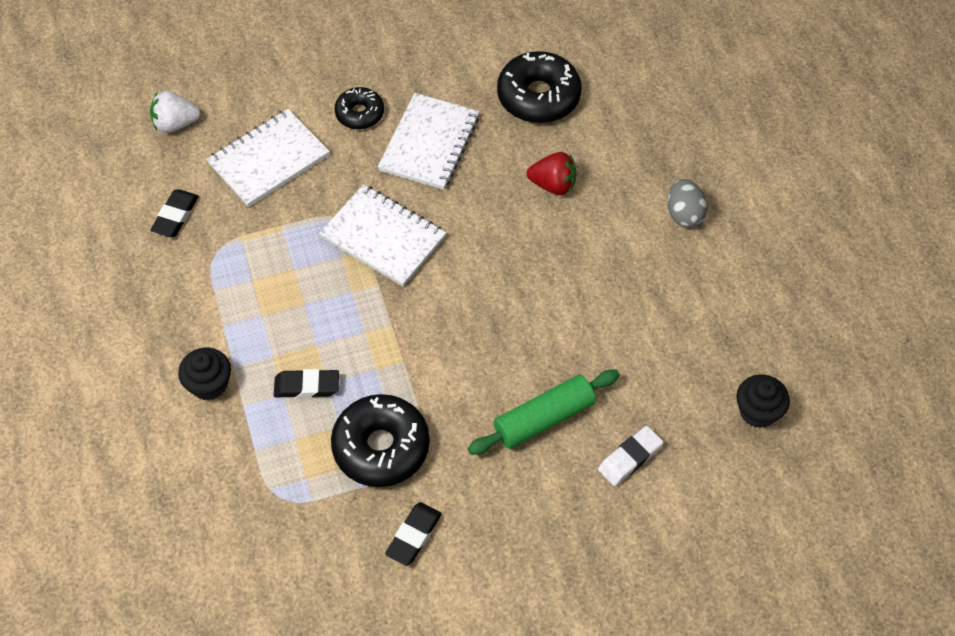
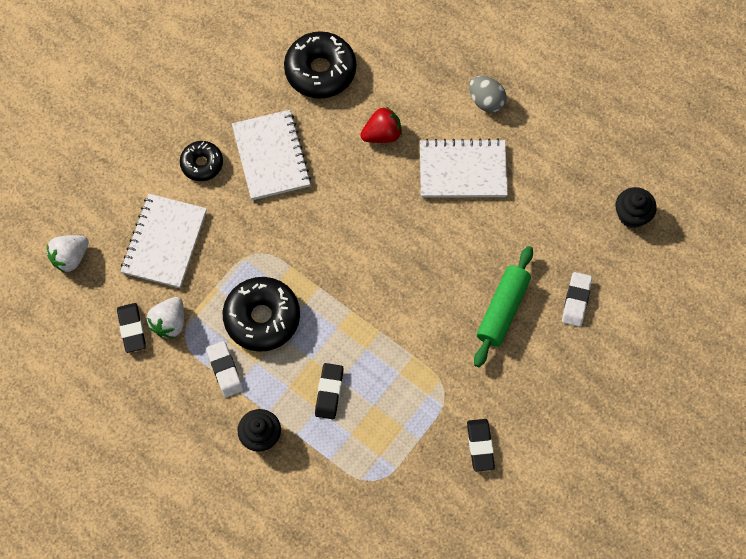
camera: 35 degrees left, 10 degrees up
(213, 231) = (169, 323): none -> white strawberry
(227, 304) = (225, 370): none -> white eraser
(307, 386) = (329, 392): black eraser -> black eraser turned 45 degrees counterclockwise
(381, 447) = (412, 401): black donut -> black donut (262, 318)
(383, 237) = (295, 249): white notebook -> white notebook (462, 170)

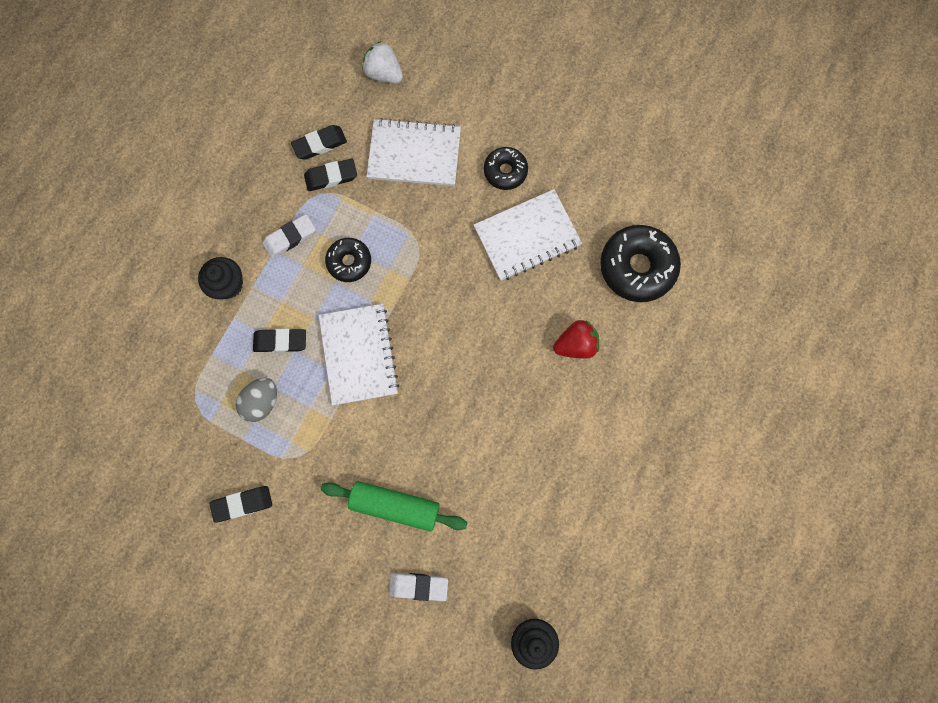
camera: 80 degrees right, 10 degrees up
(169, 323) = (331, 177): white strawberry -> black eraser
(262, 318) = (349, 262): black donut -> black donut, size x0.58
(382, 134) = (575, 344): red strawberry -> red strawberry turned 75 degrees counterclockwise
(462, 170) = (550, 437): white notebook -> white notebook (359, 355)
(486, 101) = (640, 450): grey egg -> grey egg (262, 401)

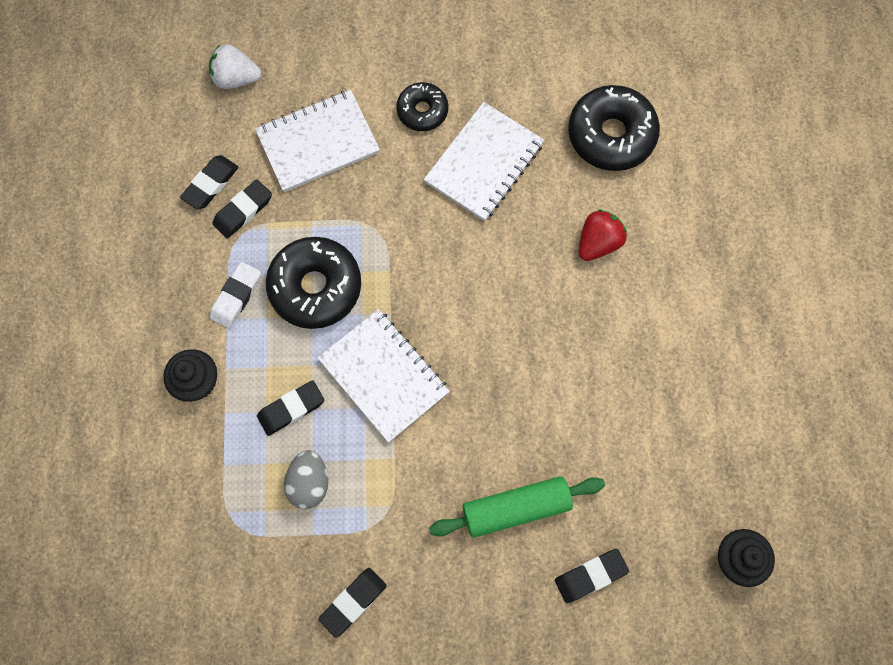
camera: 30 degrees left, 5 degrees down
(349, 262) = (315, 287): black donut -> black donut, size x1.71
(418, 585) = (590, 575): white eraser -> black eraser

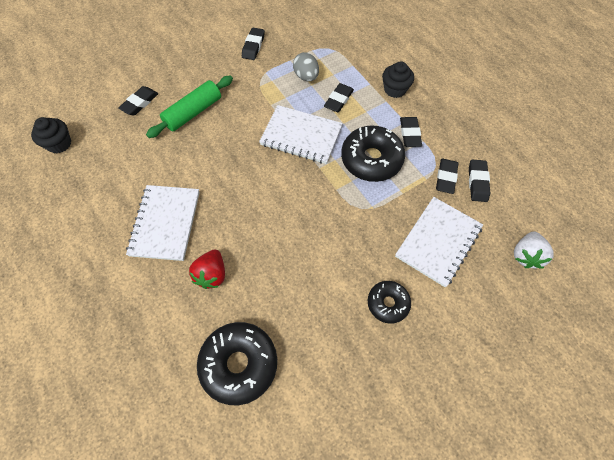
camera: 150 degrees right, 10 degrees down
(236, 78) = (525, 255): white strawberry -> white strawberry turned 135 degrees clockwise
(236, 296) = (410, 134): white eraser -> black eraser
(484, 163) = (320, 288): white notebook -> white notebook (165, 223)

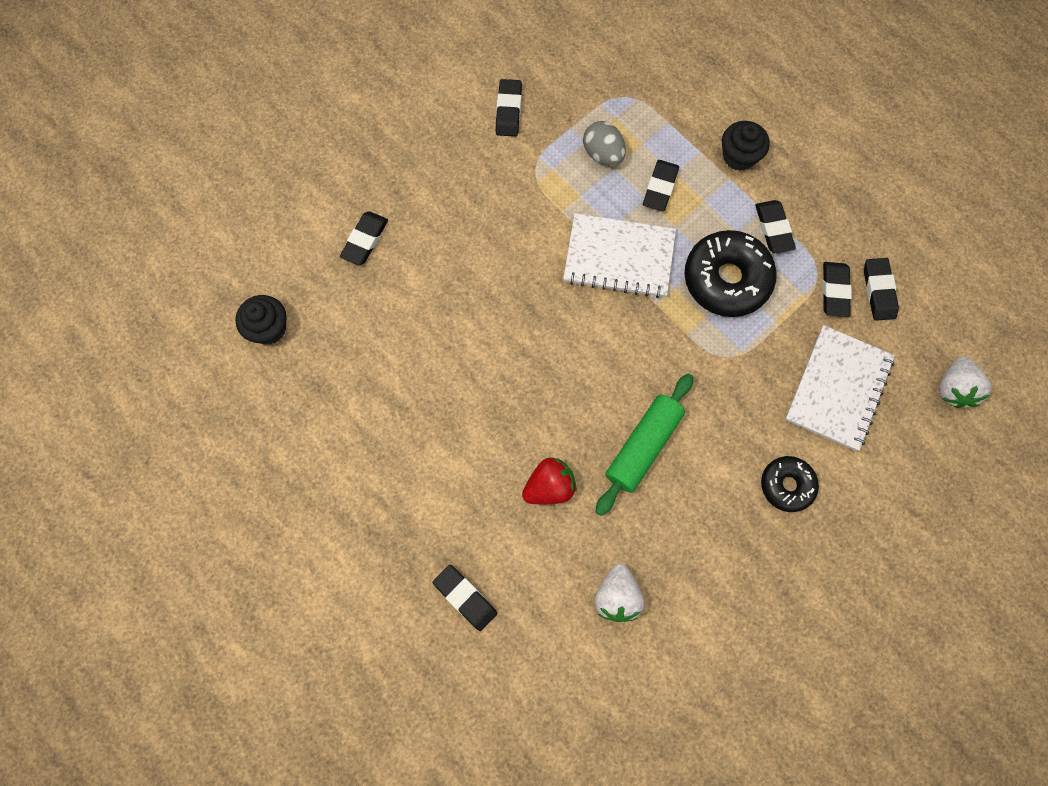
camera: 10 degrees left, 10 degrees up
(125, 344) = (465, 597): none -> black eraser
(165, 223) = (464, 425): white notebook -> none
(193, 112) = (451, 243): green rolling pin -> green rolling pin (643, 446)
(212, 274) = (549, 486): red strawberry -> red strawberry turned 120 degrees counterclockwise
(239, 364) = (617, 596): black donut -> white strawberry

